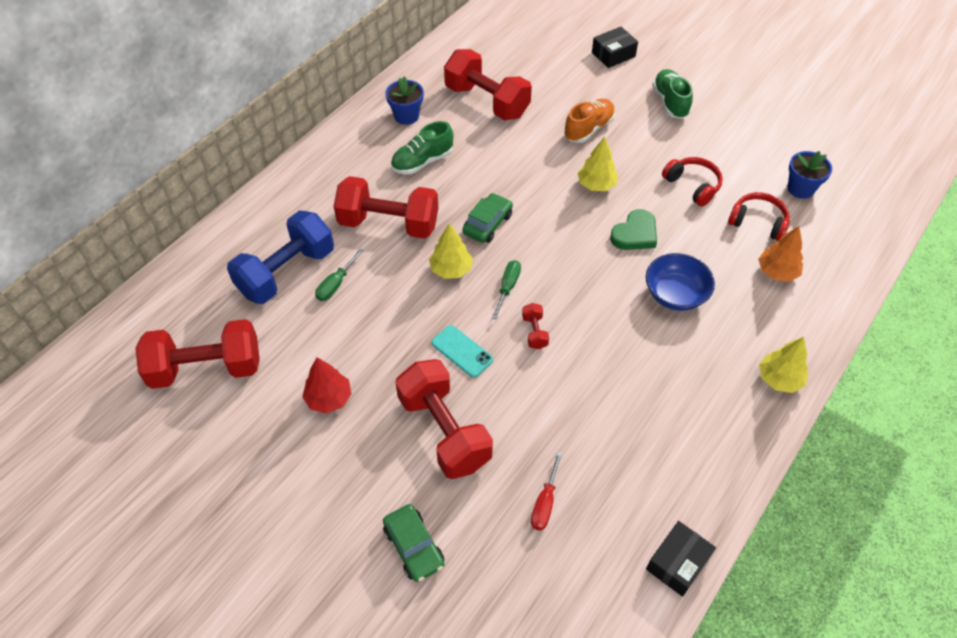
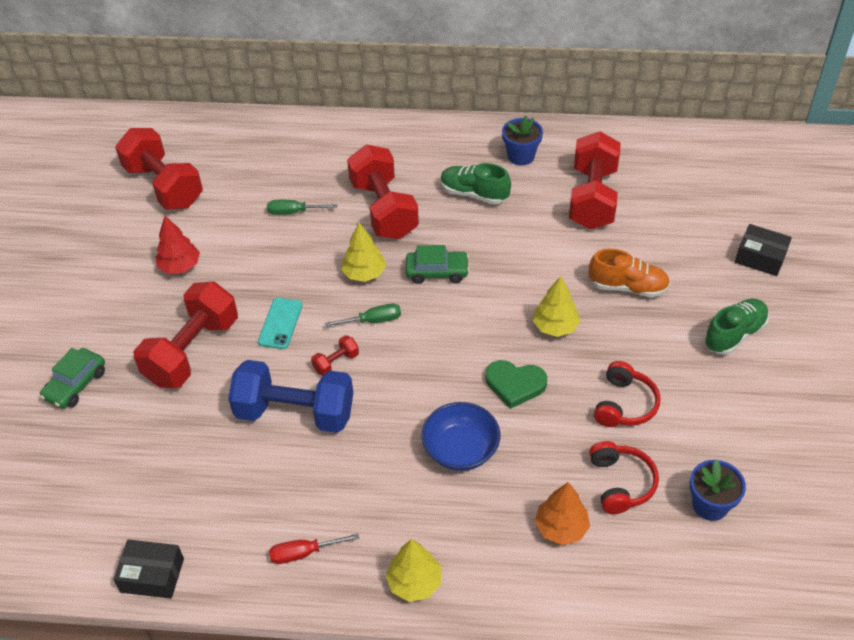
camera: 60 degrees right, 5 degrees down
(286, 272) = (284, 178): blue dumbbell -> blue dumbbell (295, 412)
(545, 502) = (161, 451): red screwdriver -> red screwdriver (304, 553)

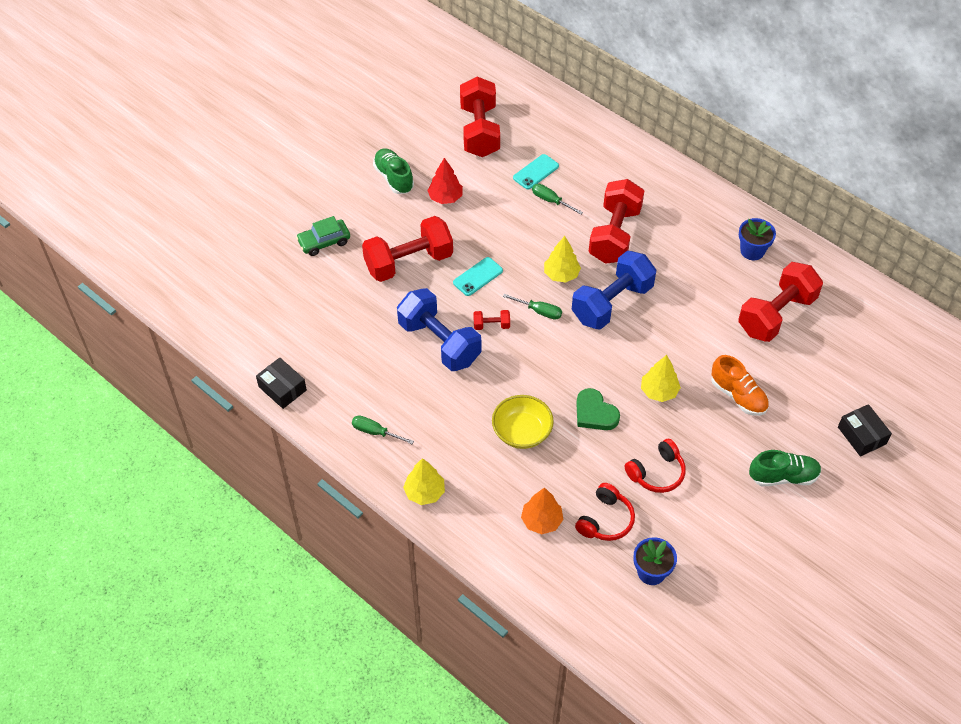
camera: 35 degrees right, 5 degrees up
(255, 194) = (536, 172): none -> turquoise phone
(304, 553) = (375, 432): red screwdriver -> green screwdriver
(437, 272) = (612, 303): green car -> blue dumbbell
(460, 450) = (522, 432): blue bowl -> yellow bowl
(474, 194) = (690, 260): green shoe -> green shoe (394, 178)

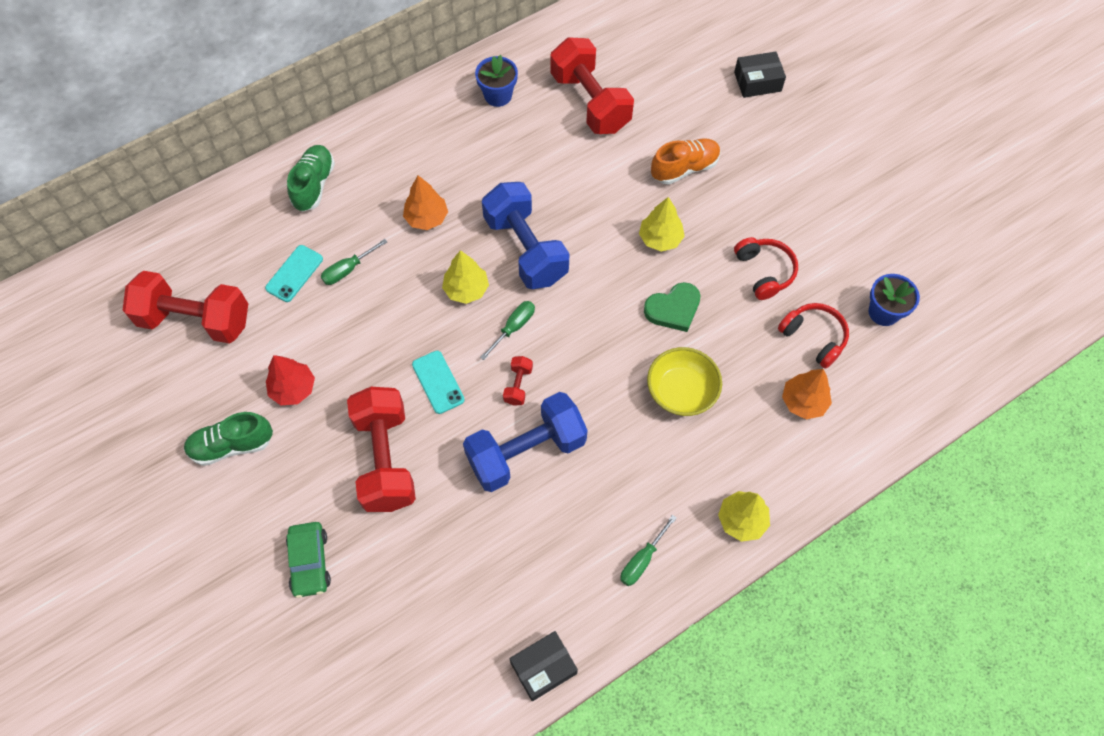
camera: 75 degrees left, 10 degrees up
(536, 172) = (294, 273): turquoise phone -> turquoise phone turned 60 degrees clockwise
(614, 235) = (426, 218): red dumbbell -> orange tree
(783, 476) = (791, 161): green shoe -> green shoe (314, 185)

